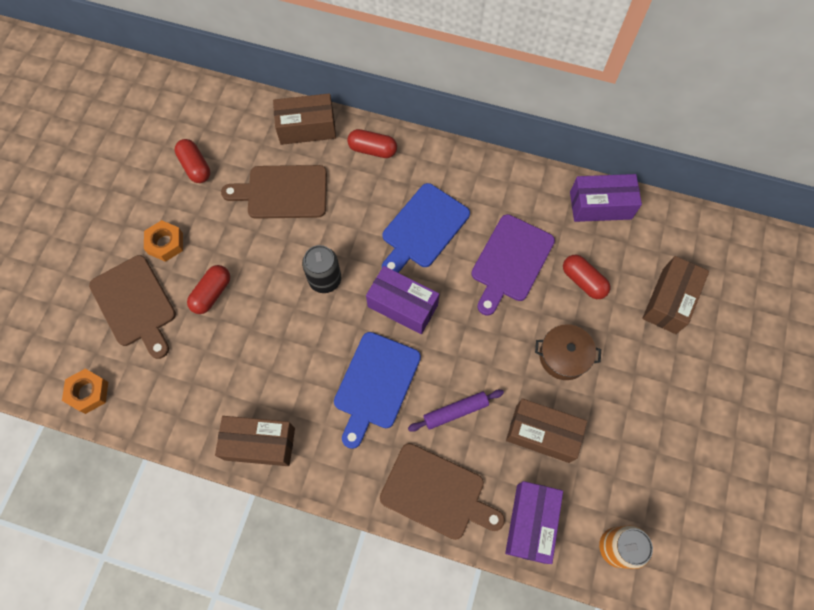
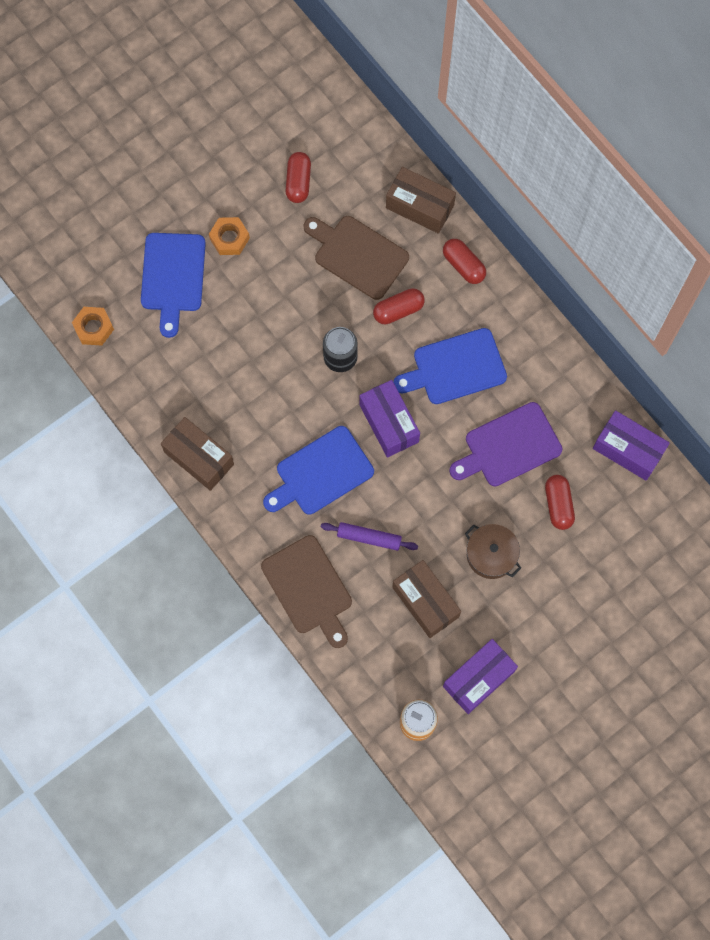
camera: 35 degrees right, 5 degrees up
(135, 304) = (173, 277): brown cutting board -> blue cutting board
(212, 293) = (240, 308): red capsule -> red capsule (398, 310)
(530, 523) = (364, 660): purple box -> purple box (478, 679)
(669, 301) = (619, 571): brown box -> none

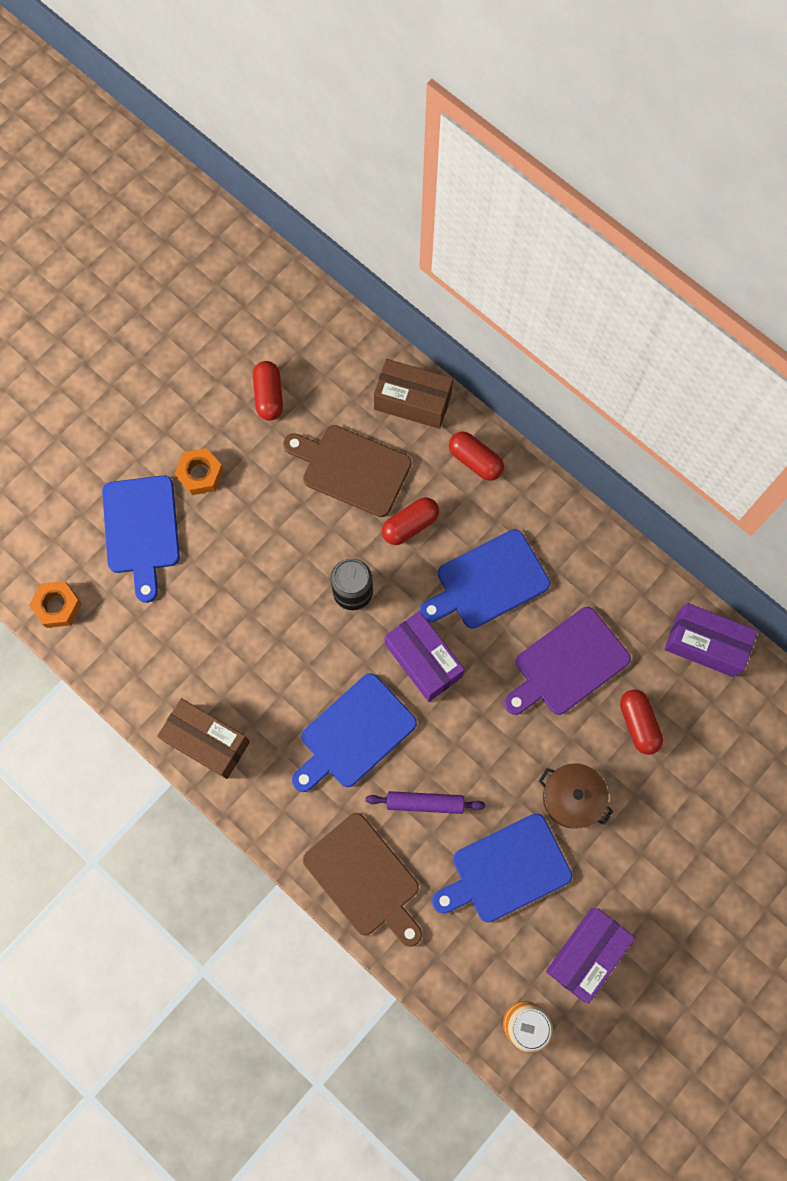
camera: 10 degrees left, 0 degrees up
(425, 602) = (506, 870): brown box -> blue cutting board

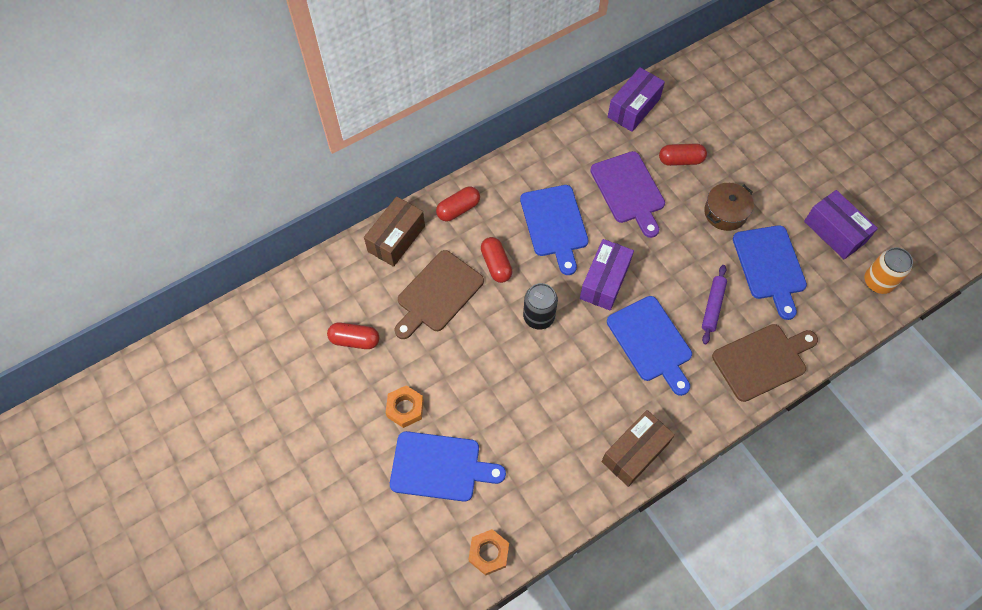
camera: 75 degrees left, 10 degrees down
(423, 660) = (604, 281): purple box -> purple box turned 45 degrees counterclockwise

